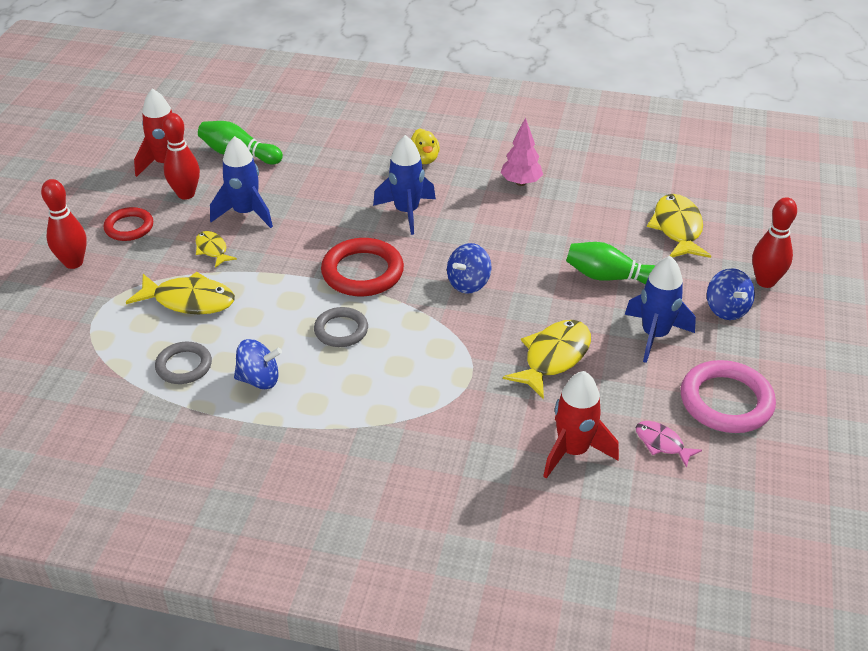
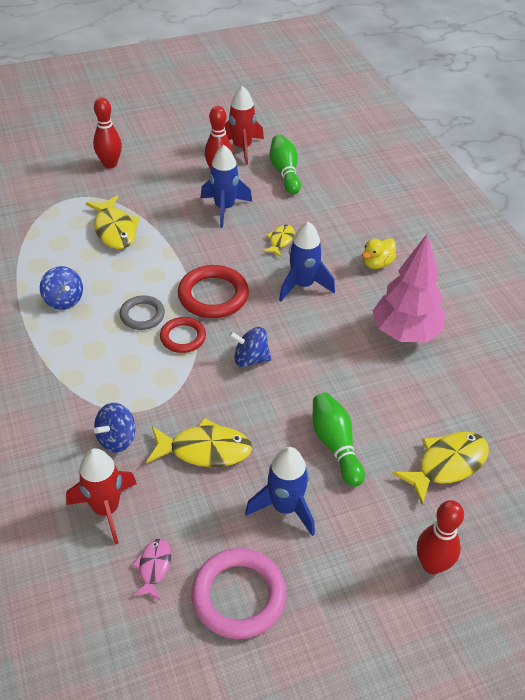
camera: 55 degrees right, 5 degrees up
(129, 227) = (163, 167): red ring -> red ring (183, 337)
(184, 366) = (52, 260): grey ring -> none
(212, 250) = (173, 213): yellow fish -> yellow fish (280, 241)
(521, 182) = (405, 332): pink tree -> pink tree, size x1.73
(726, 309) = (364, 548): blue spinning top -> blue spinning top (117, 439)

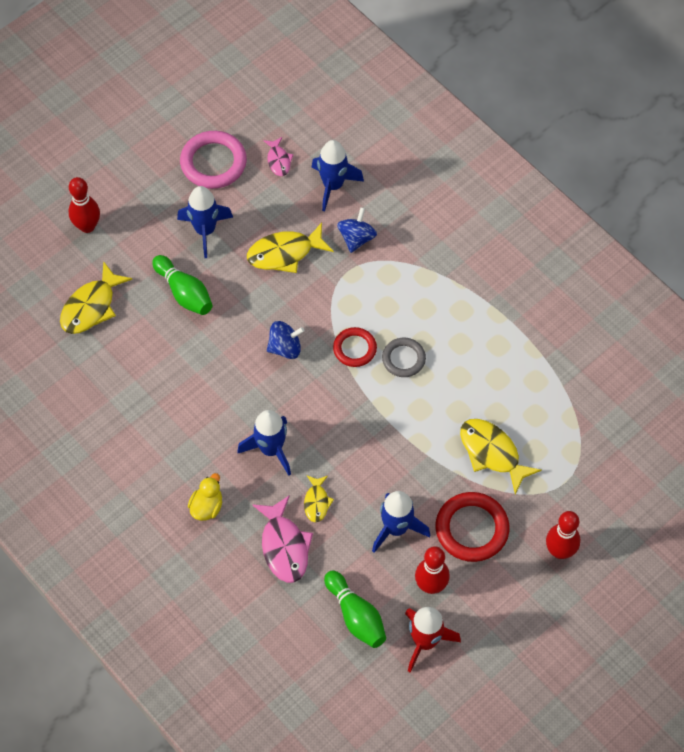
camera: 160 degrees right, 15 degrees up
(64, 300) = (484, 349): blue spinning top -> none
(106, 509) = (333, 185): red rocket -> blue rocket
(213, 295) = (351, 405): red ring -> red ring (472, 529)
(321, 222) = (284, 546): none -> pink fish
(405, 332) = (155, 427): pink tree -> none

